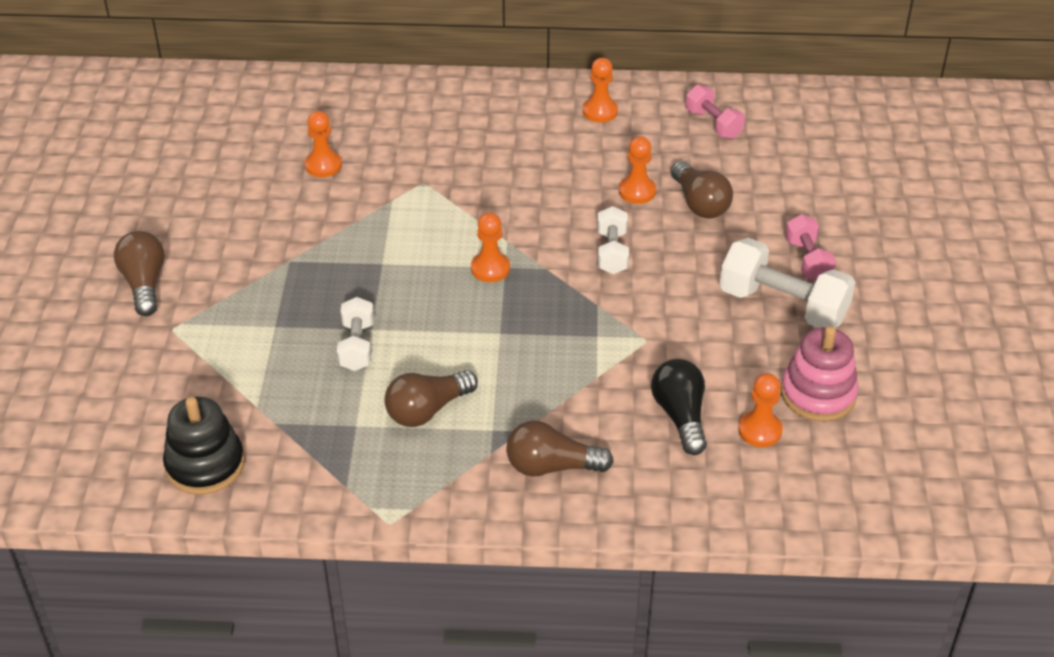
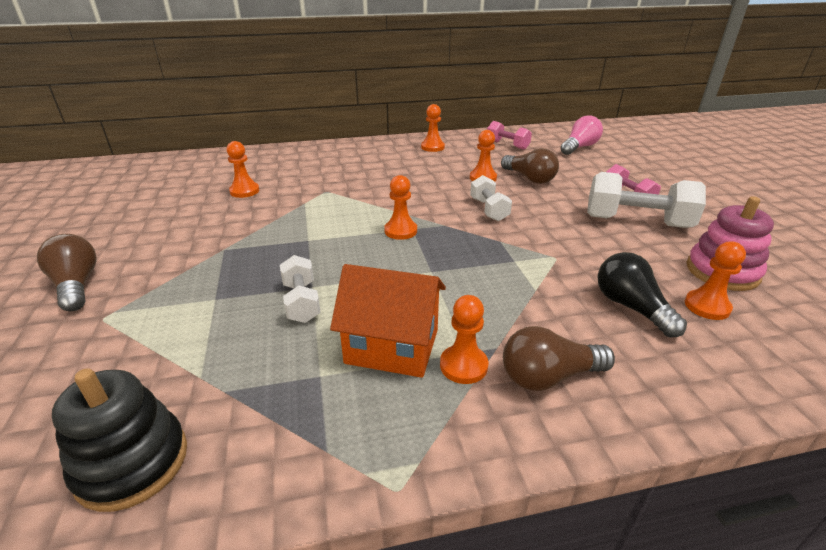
camera: 15 degrees left, 10 degrees down
(427, 410) = (392, 346): brown light bulb -> orange house
(482, 442) = (463, 366): none -> orange pawn
(819, 147) = (579, 147): none -> pink light bulb

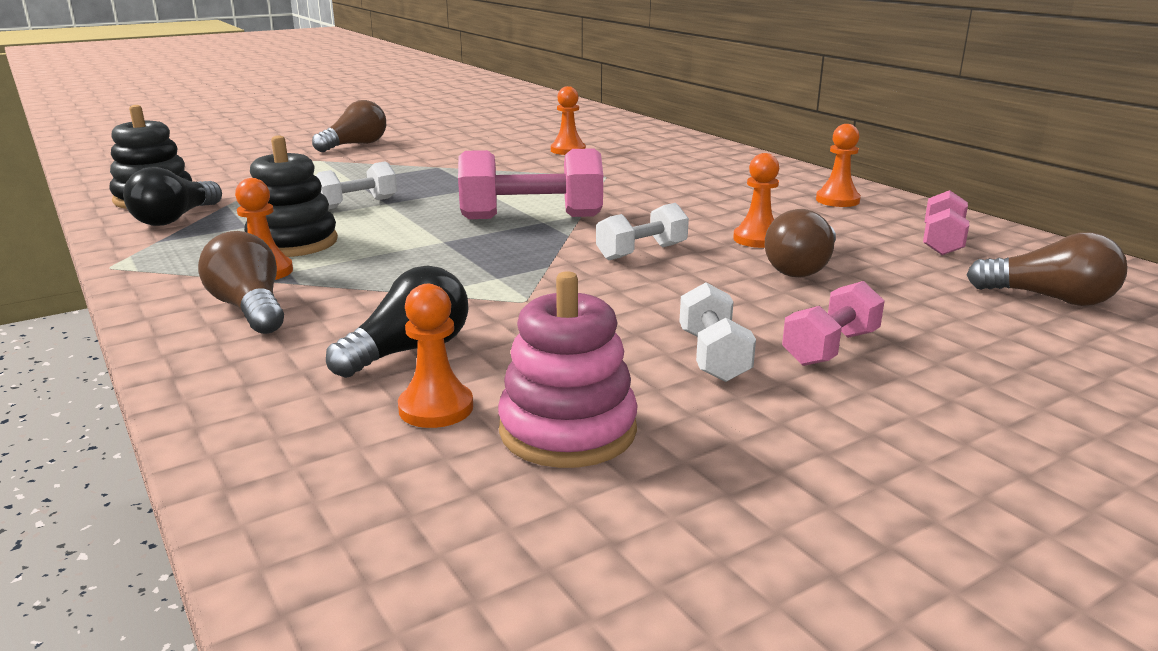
camera: 70 degrees right, 10 degrees down
(247, 436) = (175, 219): none -> black light bulb
(392, 346) = (293, 243): orange house -> black stacking toy
(400, 231) = (531, 217): orange pawn -> pink dumbbell
(579, 147) = (1049, 299): pink light bulb -> brown light bulb
(637, 222) = (713, 356): white dumbbell -> white dumbbell, size x0.58

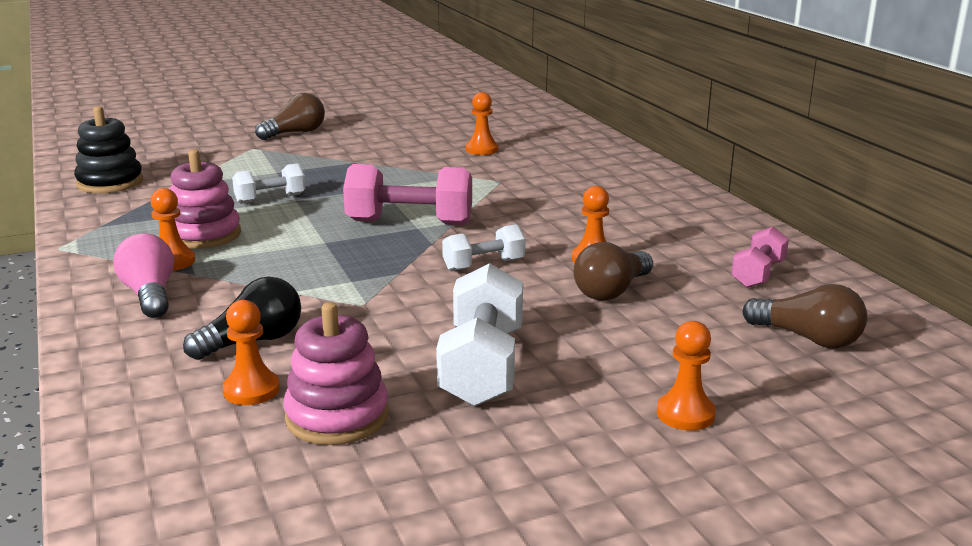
camera: 10 degrees right, 0 degrees up
(175, 219) = (120, 204): black light bulb -> none
(249, 309) = (150, 295): brown light bulb -> pink light bulb
(293, 243) = (204, 235): black stacking toy -> pink stacking toy
(713, 356) = (482, 367): white dumbbell -> white dumbbell, size x1.72
(830, 348) = (581, 368): pink dumbbell -> none
(837, 200) = (695, 222): orange pawn -> orange pawn (685, 414)

